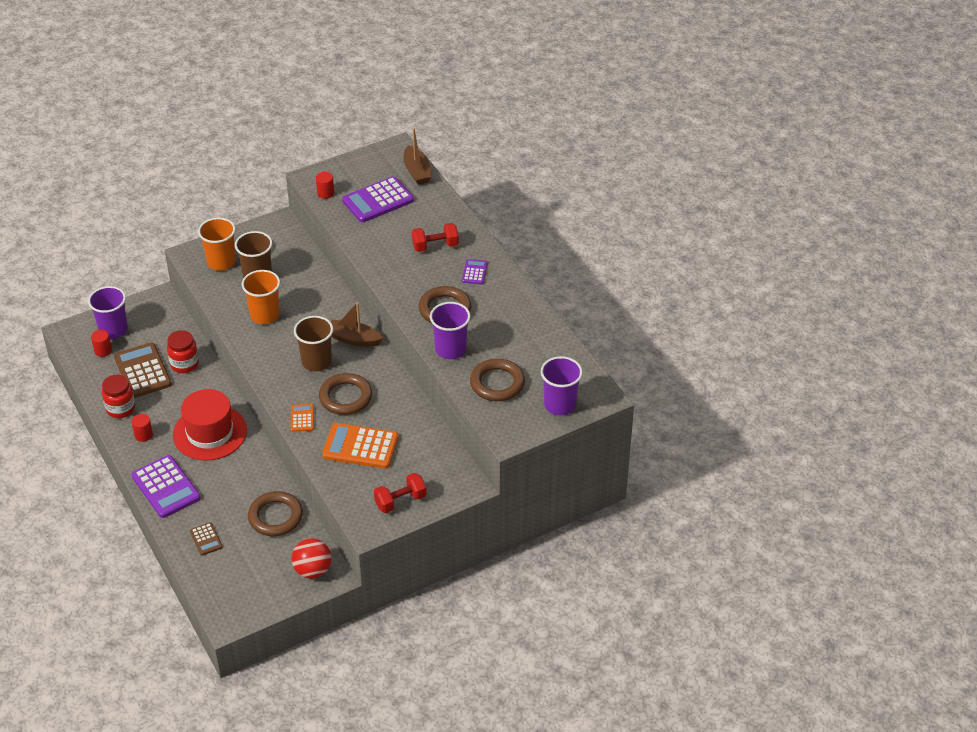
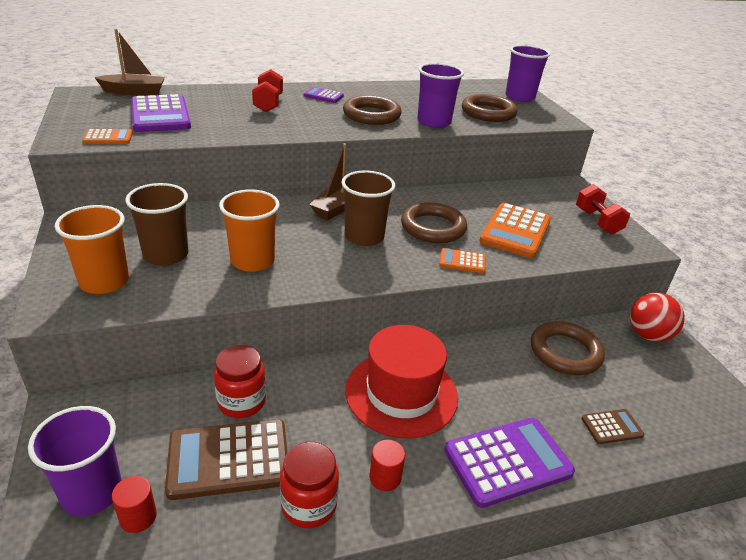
camera: 80 degrees left, 10 degrees down
(325, 193) = (108, 138): red cylinder -> orange calculator

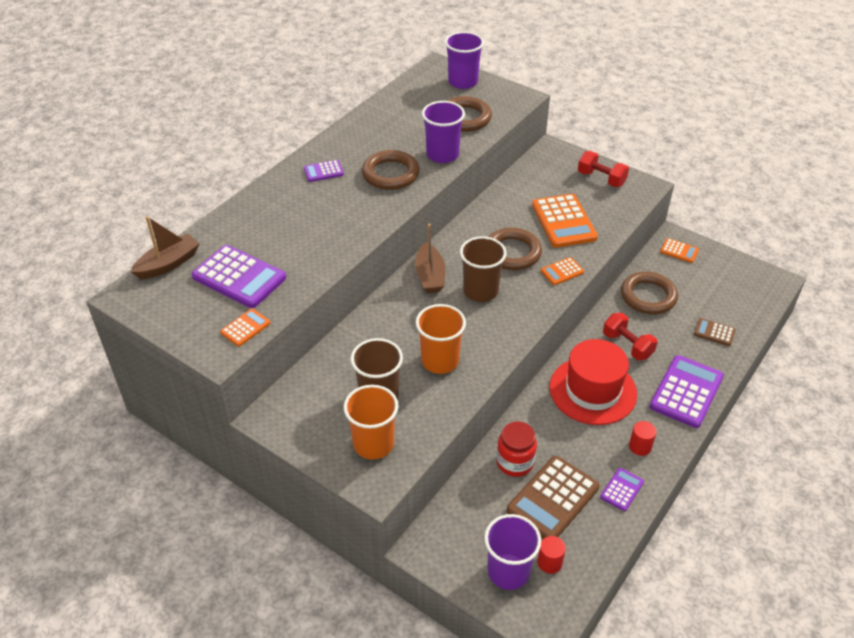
camera: 35 degrees left, 10 degrees up
(268, 104) = (297, 209): red dumbbell -> red dumbbell (627, 345)
(309, 505) = (622, 489): red jar -> purple calculator
(611, 427) = (714, 332): brown calculator -> brown calculator turned 105 degrees counterclockwise
(648, 335) = (679, 251): red ball -> orange calculator

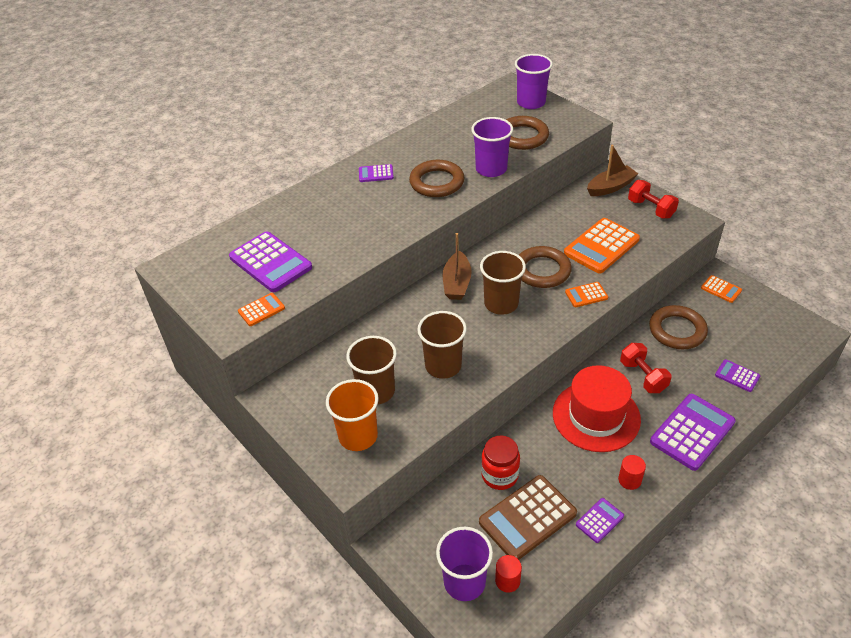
camera: 15 degrees right, 0 degrees up
(168, 264) = (213, 243): brown boat -> brown boat (610, 187)
(440, 361) = (443, 366): orange cup -> brown cup
(563, 221) = (601, 246): orange calculator -> orange calculator turned 45 degrees clockwise
(714, 332) = (737, 376): brown calculator -> purple calculator

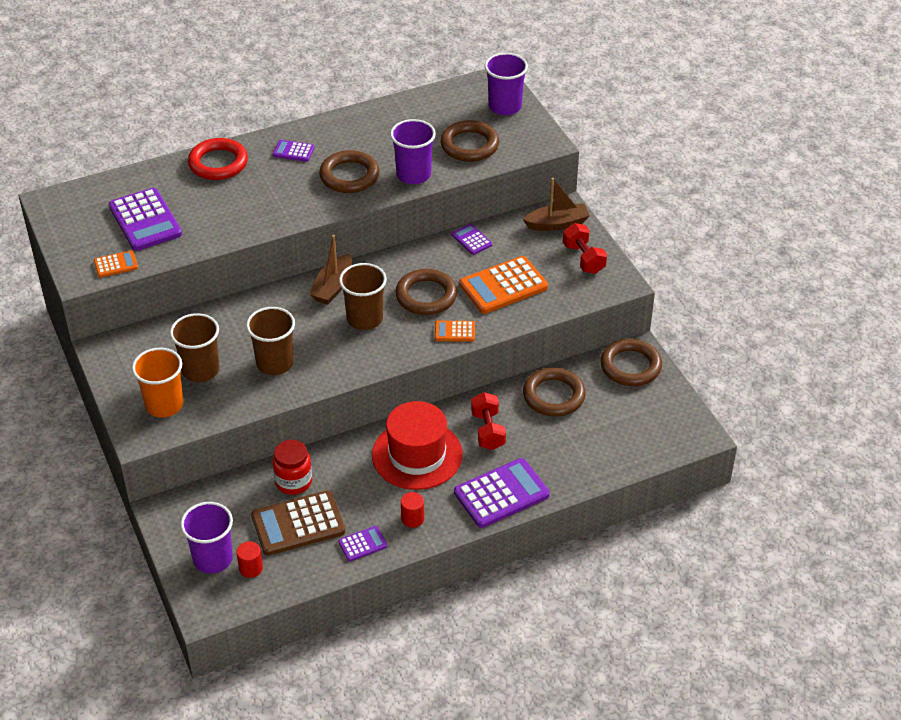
camera: 15 degrees right, 0 degrees up
(314, 198) = (218, 163): none -> red ring
(721, 289) = (630, 366): orange calculator -> brown ring
(737, 376) = (584, 455): purple calculator -> purple calculator (471, 240)

